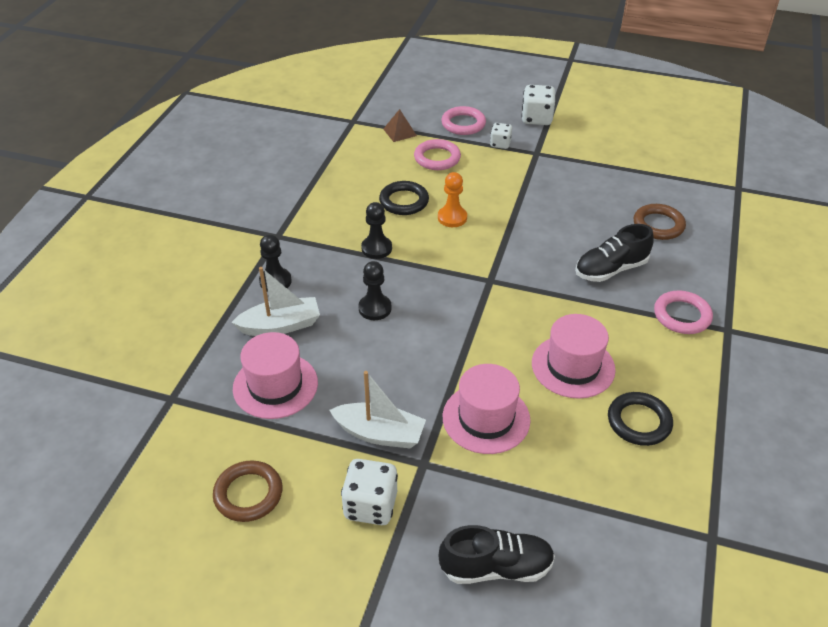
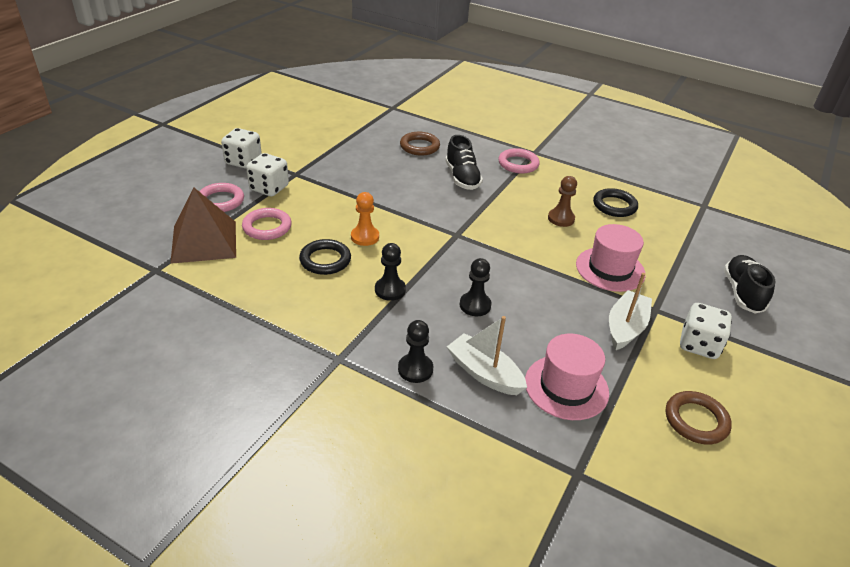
camera: 80 degrees left, 5 degrees down
(280, 325) = (484, 373): white boat -> white boat turned 45 degrees counterclockwise
(400, 132) = (204, 241): brown pyramid -> brown pyramid, size x2.14
(500, 144) = (269, 188): white dice -> white dice, size x1.64
(573, 366) = (561, 219): pink hat -> brown pawn

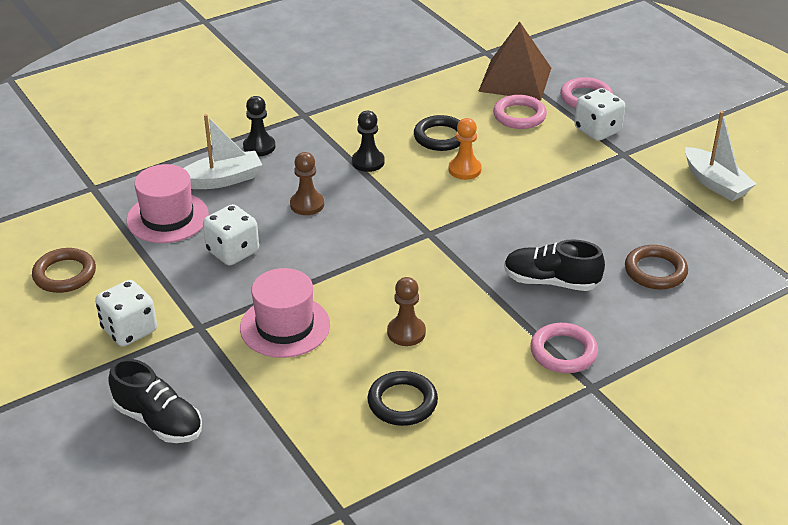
camera: 120 degrees right, 0 degrees up
(243, 161) = (668, 124): white dice -> white dice (233, 251)
(475, 305) = (307, 204): black pawn -> brown pawn
(625, 327) = (195, 290): white boat -> white boat (715, 183)

